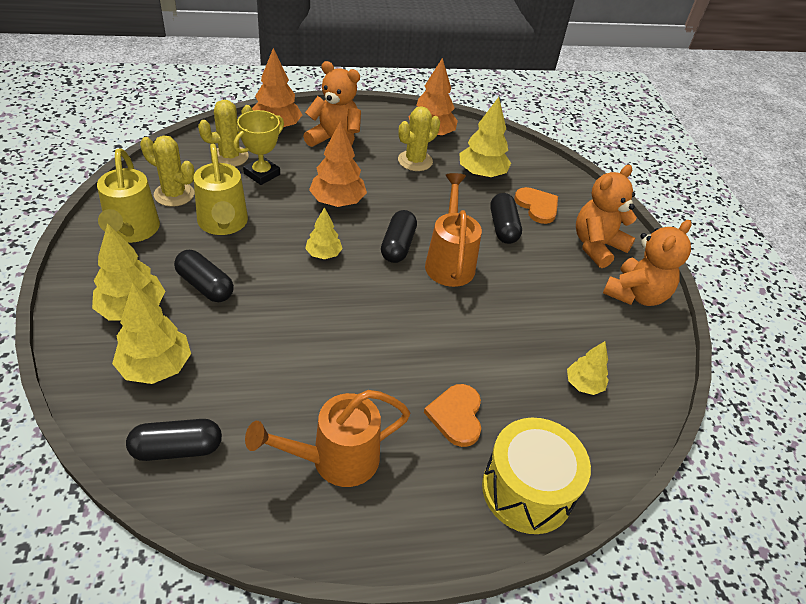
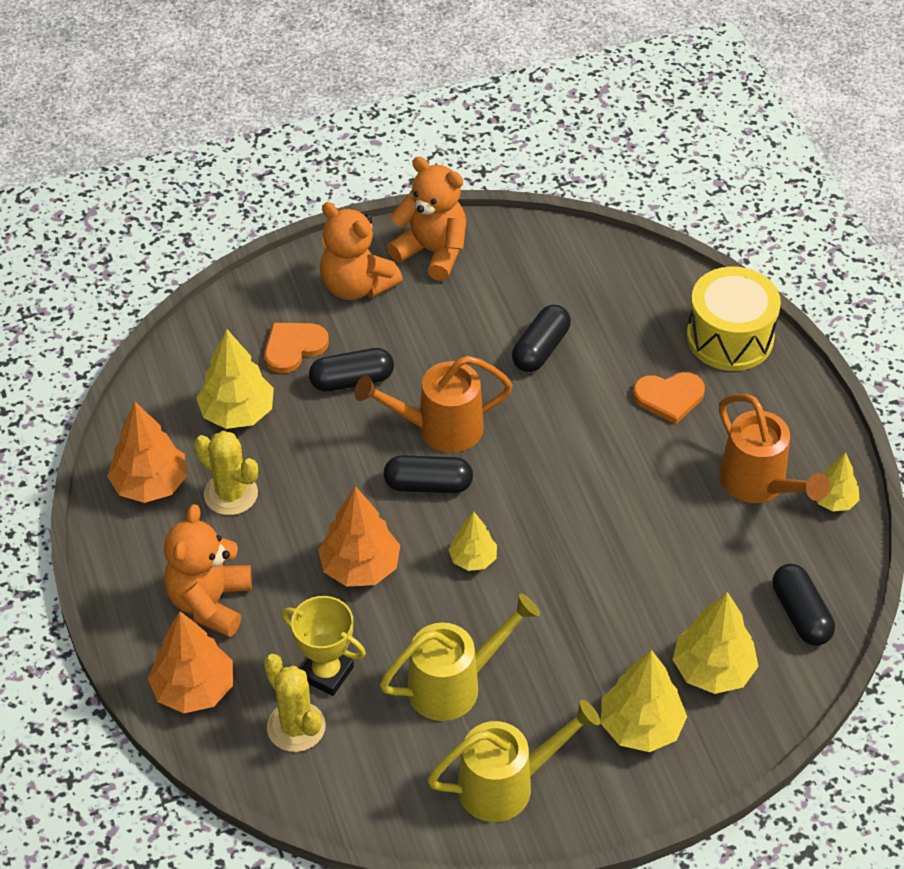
camera: 95 degrees left, 5 degrees up
(174, 194) = (411, 765): yellow cactus -> none
(205, 286) = (574, 666): black capsule -> black capsule (540, 349)
(583, 384) = (587, 298): yellow tree -> yellow tree (833, 500)

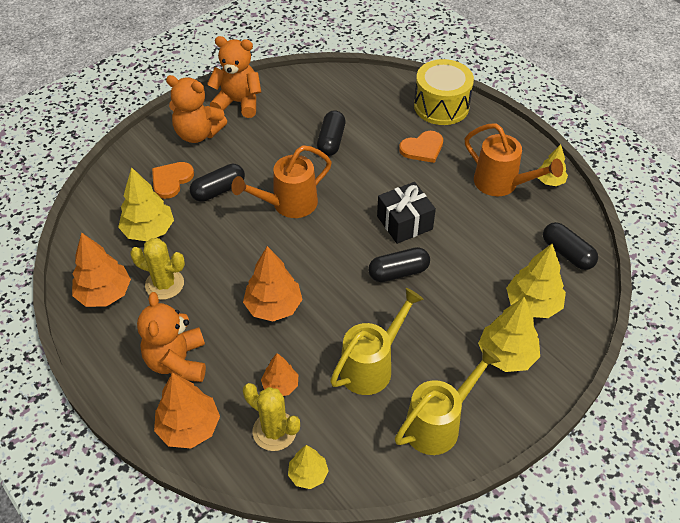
camera: 20 degrees left, 0 degrees up
(326, 673) = (280, 386): yellow trophy -> orange tree
(428, 485) = (296, 241): black capsule -> black capsule (398, 272)
(473, 559) = (346, 279): yellow tree -> yellow tree (308, 474)
(590, 502) = (404, 222): none -> black gift

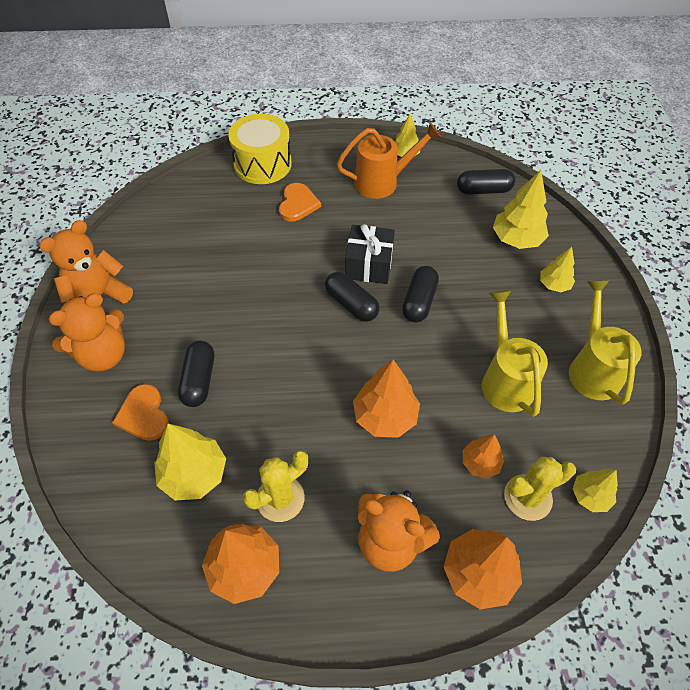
camera: 55 degrees left, 5 degrees up
(288, 204) = (271, 334): orange watering can -> none
(331, 141) = (225, 257): black capsule -> black capsule (351, 304)
(506, 355) = (554, 285): yellow tree -> yellow tree, size x0.60

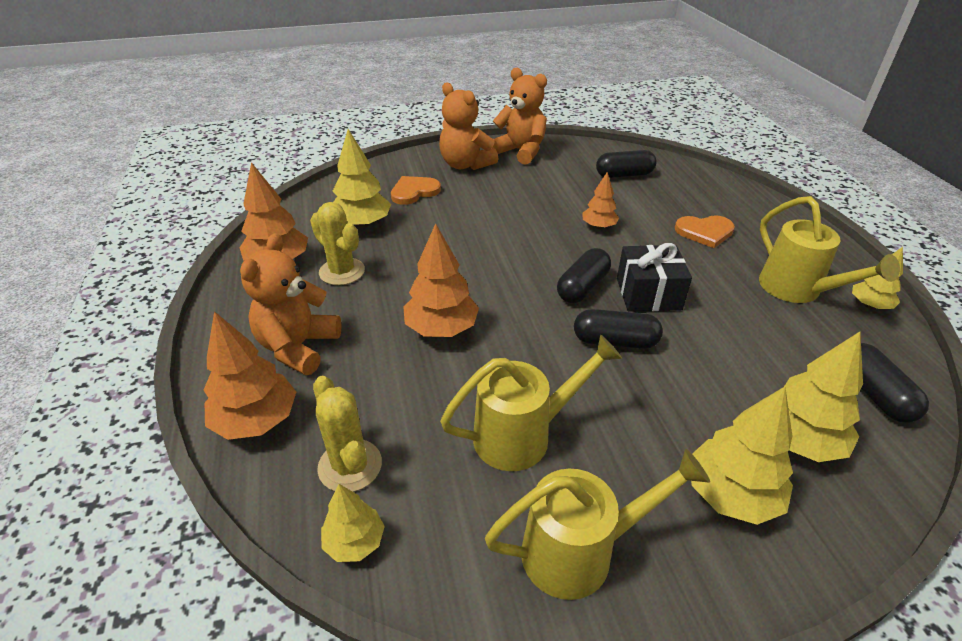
camera: 80 degrees right, 15 degrees down
(199, 380) = (454, 211): black capsule -> black capsule (624, 175)
(262, 164) = (745, 202): yellow drum -> none
(383, 182) = (797, 290): orange watering can -> yellow watering can
(480, 463) = (393, 415): orange tree -> orange tree (598, 226)
(554, 285) = (730, 494): yellow tree -> yellow tree, size x1.66

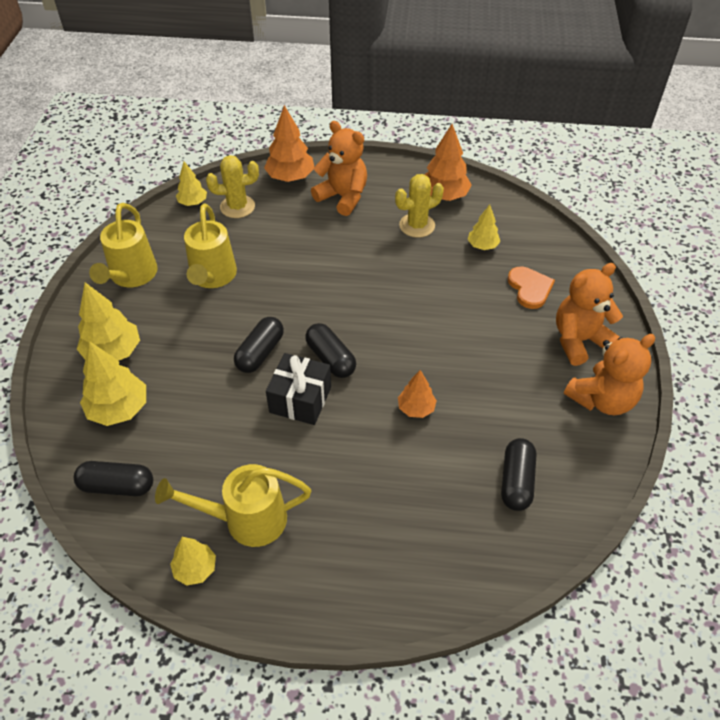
camera: 110 degrees right, 10 degrees up
(362, 224) = (482, 246): yellow tree -> yellow tree, size x0.60
(441, 328) = (325, 264): orange tree -> none
(704, 232) = (369, 497): orange heart -> none

